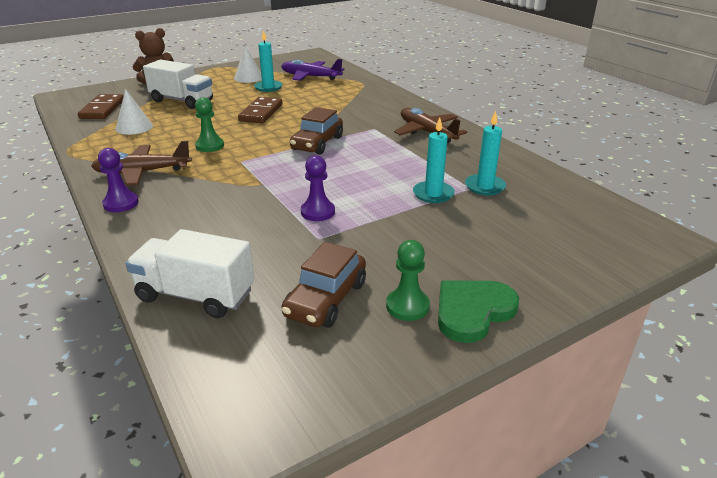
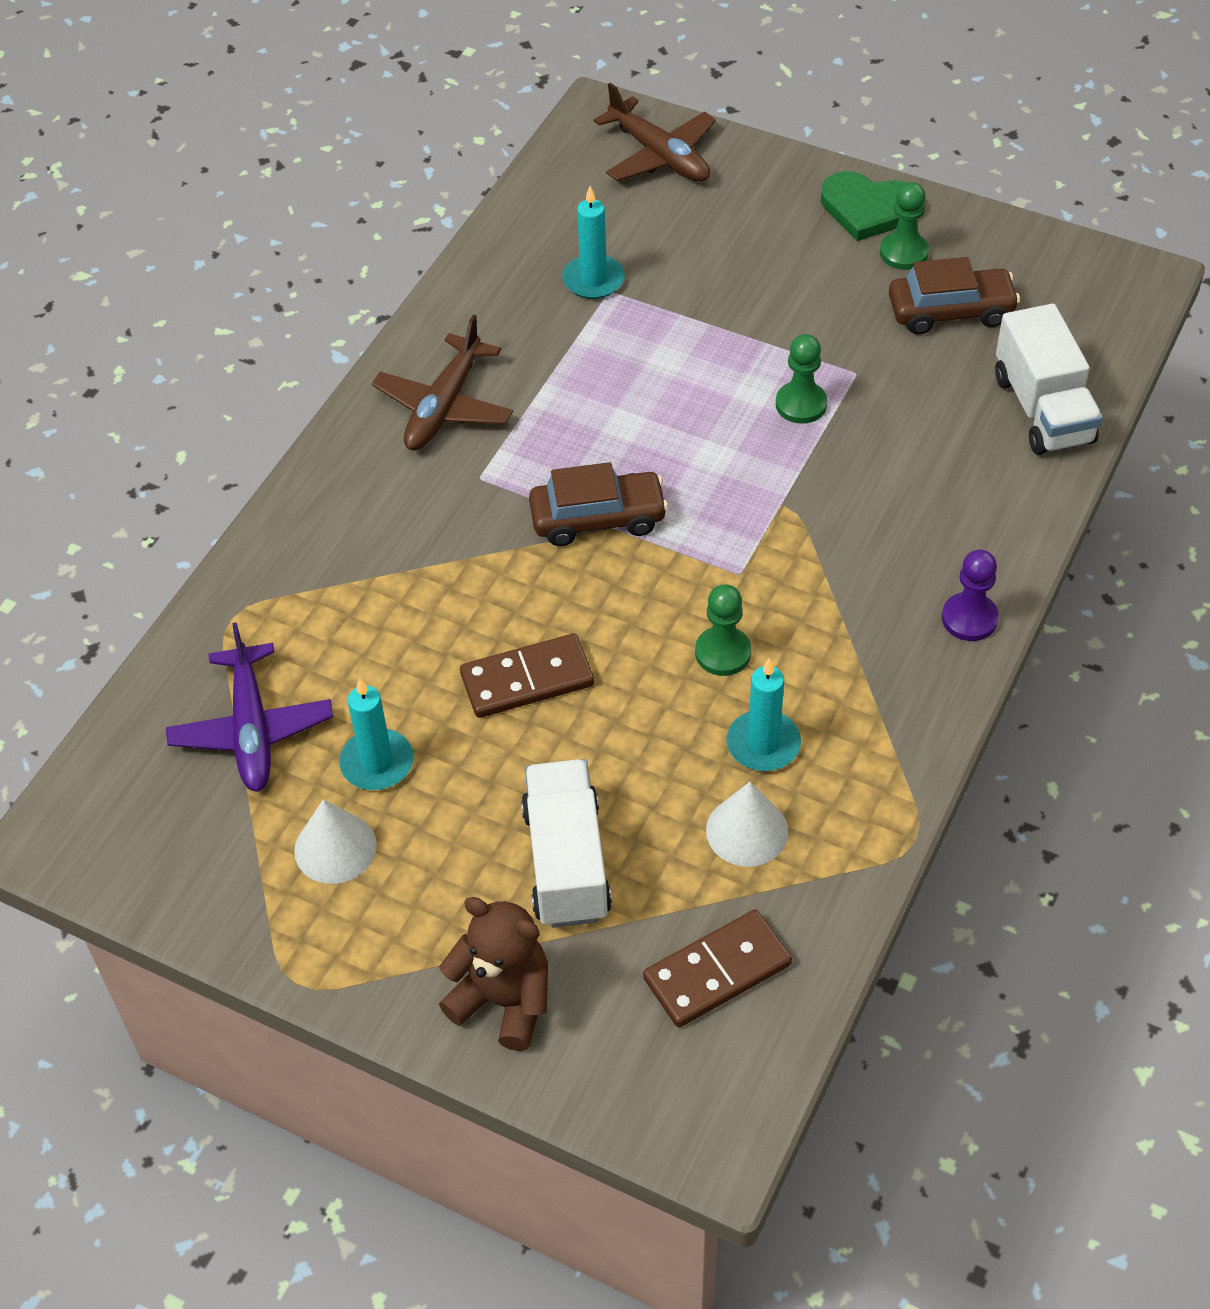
camera: 120 degrees left, 20 degrees up
(143, 172) = (876, 669): brown plane -> brown plane (659, 155)
(317, 212) = (801, 404): purple pawn -> green pawn
(433, 194) = (657, 319): turquoise candle -> turquoise candle (763, 744)

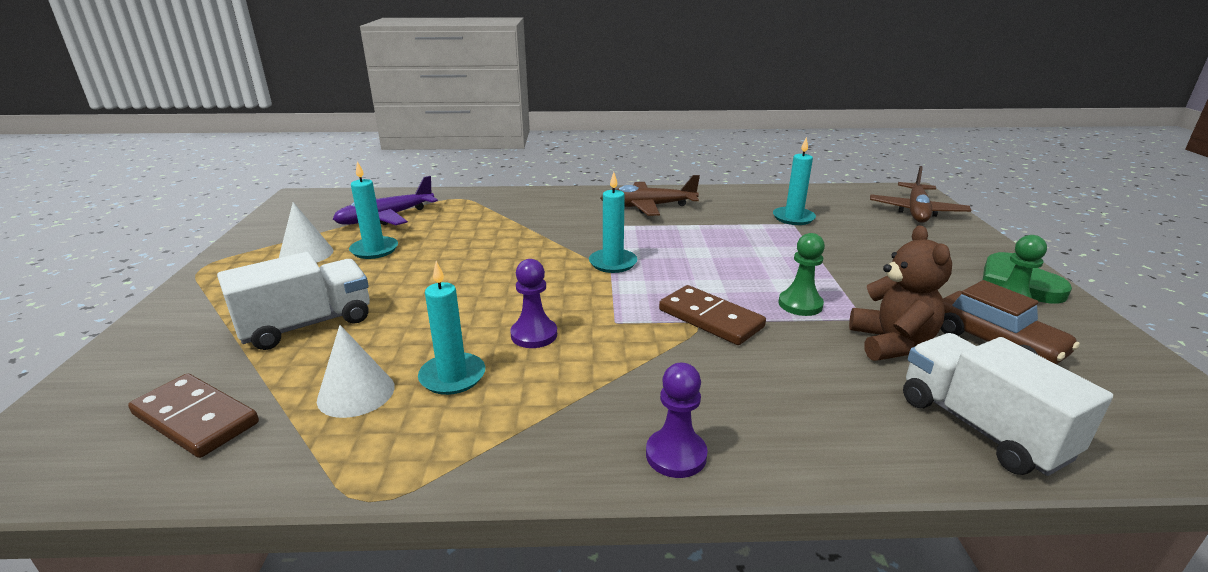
camera: 60 degrees right, 25 degrees down
(503, 1000) = (176, 333): brown teddy bear -> brown teddy bear (891, 343)
(527, 679) = (462, 274): brown domino -> brown domino (710, 318)
(598, 518) = (613, 263): brown car -> turquoise candle
(723, 653) = (534, 335): green pawn -> purple pawn
(1042, 409) = (981, 427): white truck -> white truck turned 105 degrees clockwise

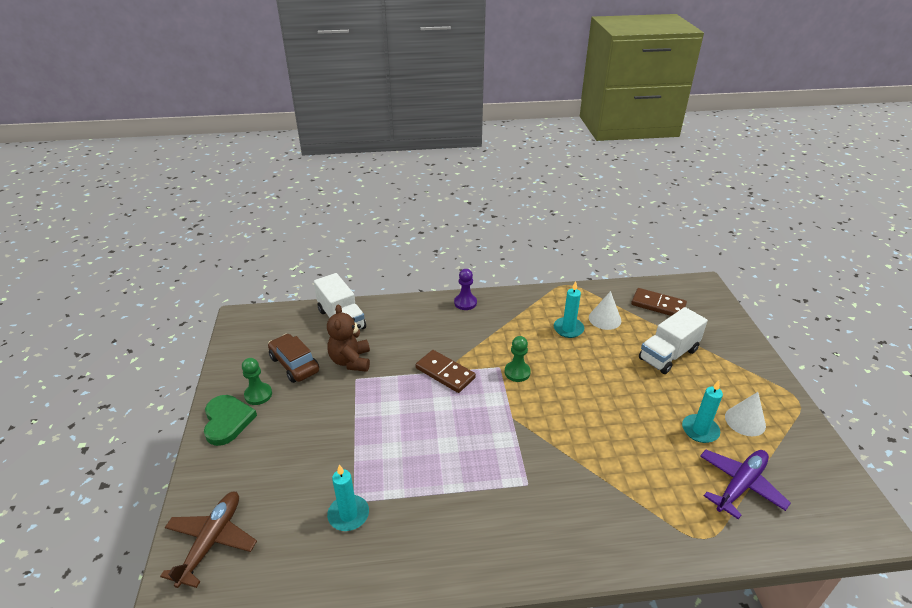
camera: 175 degrees right, 10 degrees up
(534, 335) = (541, 355): purple pawn -> none
(613, 263) = (511, 425): turquoise candle -> none
(648, 206) = (494, 531): brown plane -> none
(800, 304) = (388, 388): green pawn -> green pawn (517, 372)

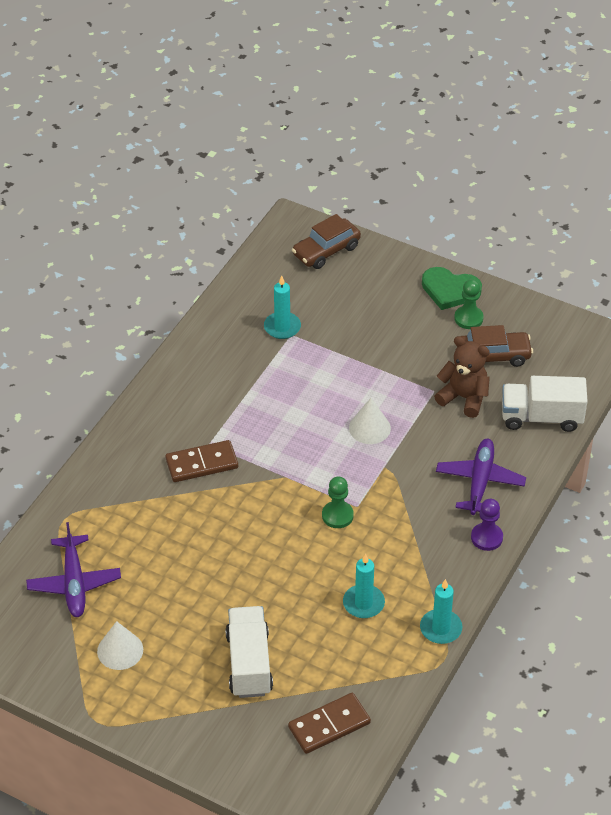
camera: 125 degrees right, 10 degrees up
(211, 541) = (326, 251): brown plane -> brown car
(423, 323) = (480, 482): none -> purple plane
(445, 373) = (385, 459): brown domino -> brown domino (202, 463)
(605, 319) = (351, 650): white cone -> white cone (369, 428)
(700, 430) = (145, 604): turquoise candle -> turquoise candle (440, 628)

